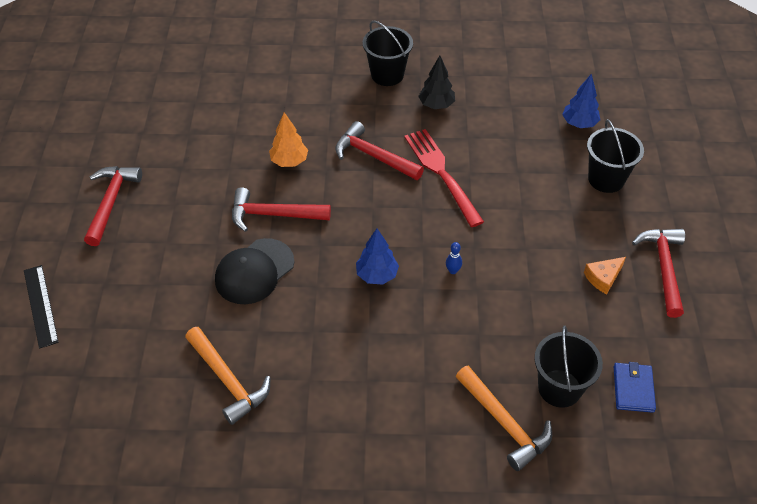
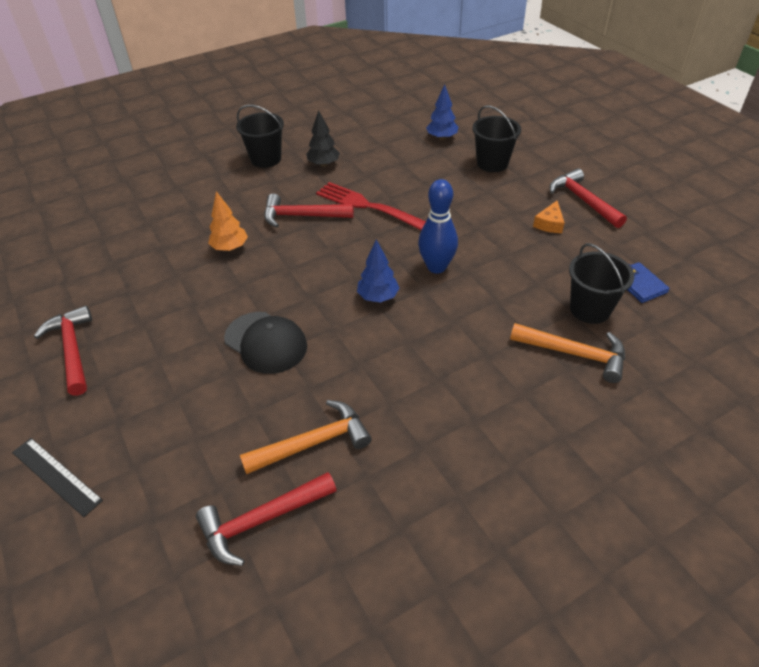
camera: 30 degrees left, 5 degrees down
(228, 380) = (313, 442): orange hammer -> orange hammer turned 45 degrees counterclockwise
(254, 271) = (266, 342): black cap -> black cap turned 60 degrees counterclockwise
(273, 215) = (248, 292): red hammer -> red hammer (262, 520)
(453, 271) = (436, 267): blue bowling pin -> blue bowling pin, size x2.44

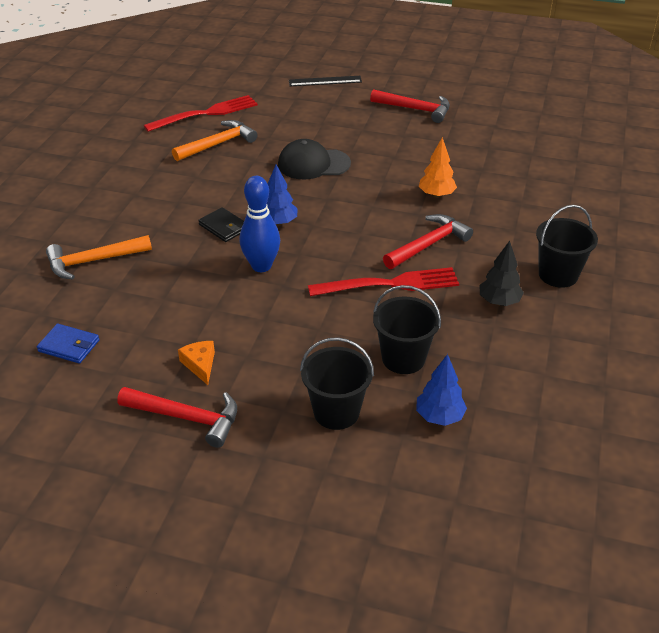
camera: 135 degrees right, 5 degrees down
(262, 520) = (205, 114): red hammer -> red fork
(313, 442) = (218, 144): orange hammer -> orange hammer turned 150 degrees counterclockwise
(427, 320) = (224, 227): none -> black wallet
(590, 309) = (102, 300): black bucket -> black bucket (403, 358)

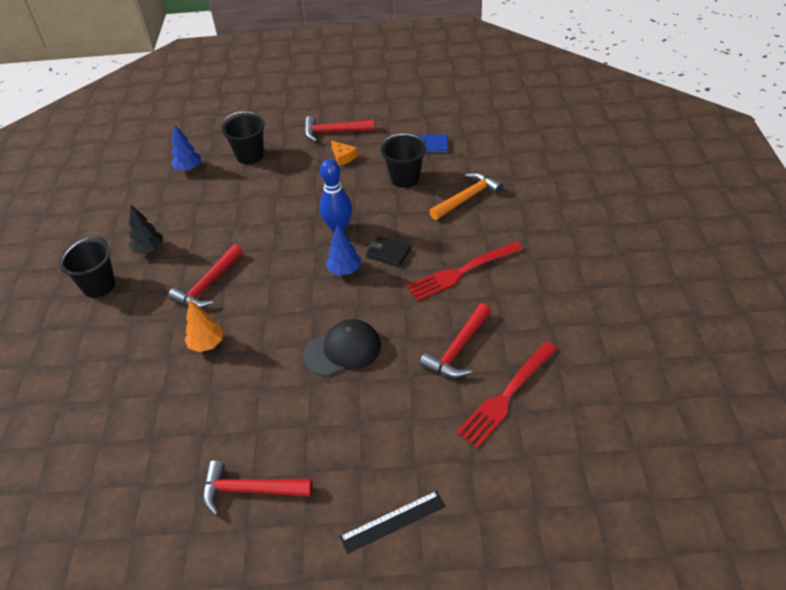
camera: 165 degrees right, 5 degrees up
(218, 144) = (458, 349): orange hammer -> red hammer
(389, 284) = (234, 241): red fork -> red fork (461, 272)
(403, 358) = (215, 193): black bucket -> black bucket (405, 178)

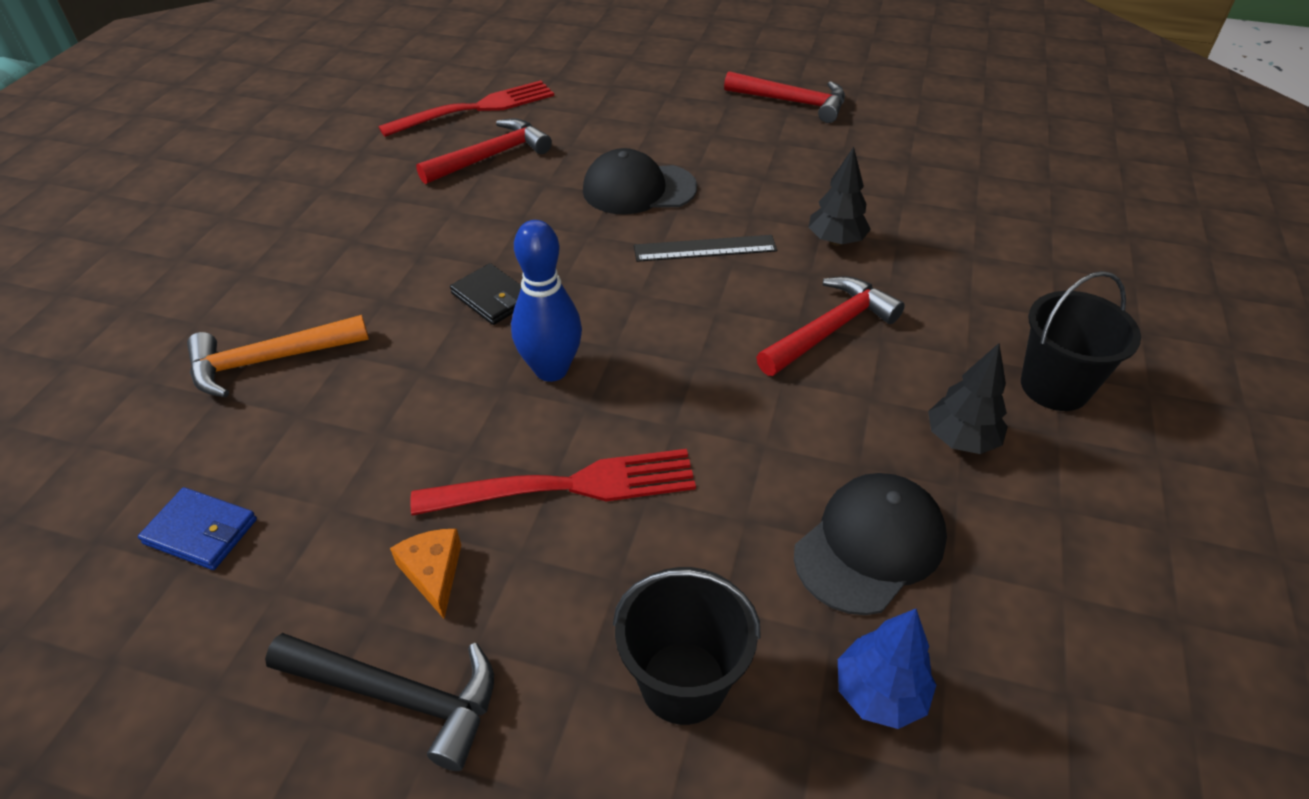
camera: 165 degrees left, 0 degrees up
(190, 203) = (870, 545): none -> black cap
(207, 344) = (836, 241): orange tree -> black tree
(334, 132) = (399, 696): red hammer -> black hammer
(344, 270) = (582, 289): blue tree -> none
(393, 522) = (655, 60): black ruler -> black ruler (705, 248)
(405, 178) = (342, 449): black bucket -> none
(461, 272) = (404, 239): red fork -> red fork (567, 486)

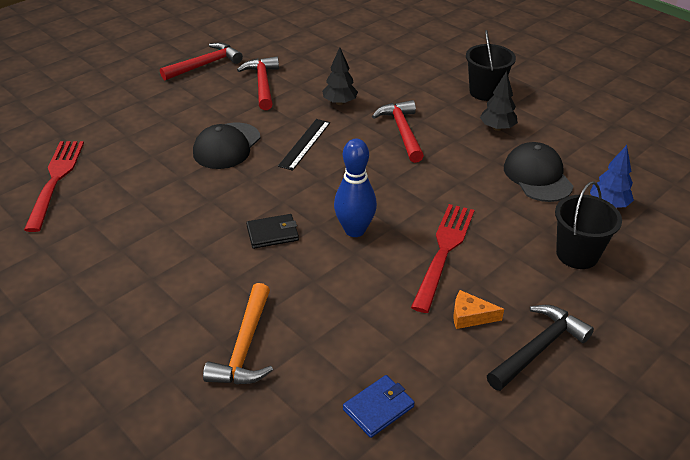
camera: 60 degrees left, 5 degrees down
(491, 156) = (124, 191): red hammer -> red hammer (262, 84)

